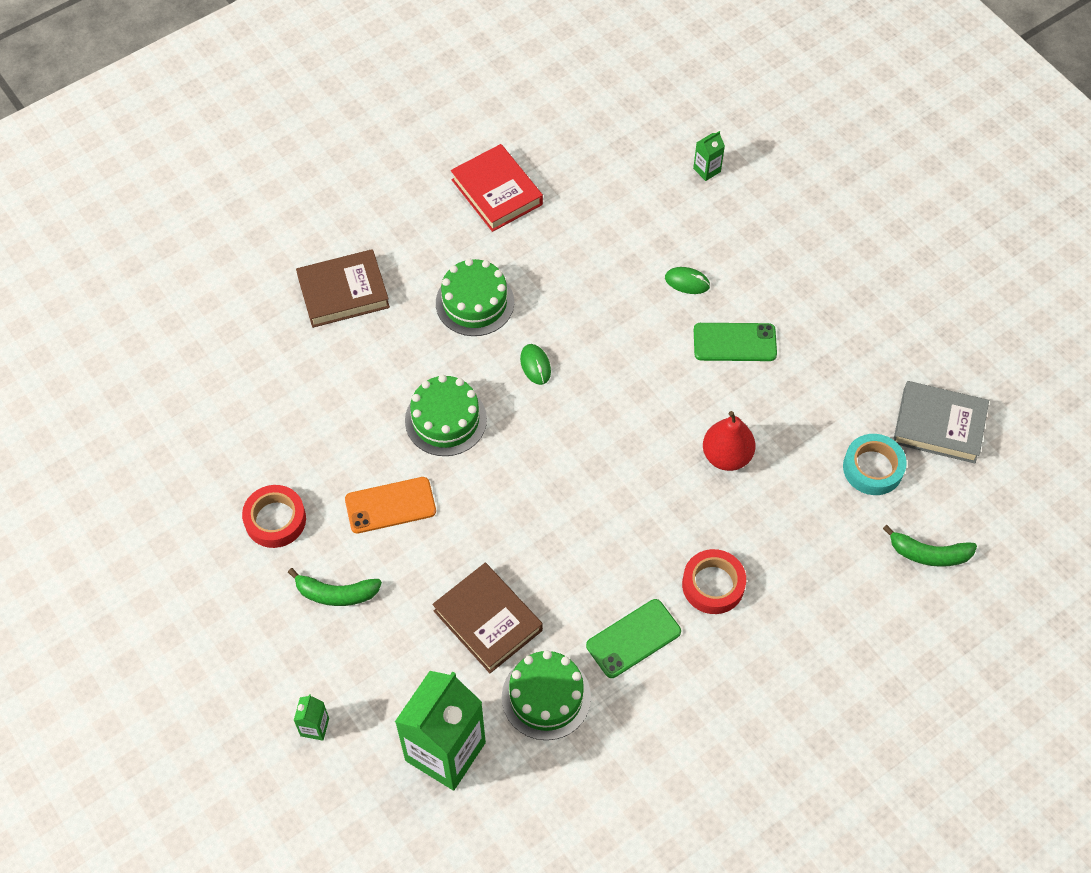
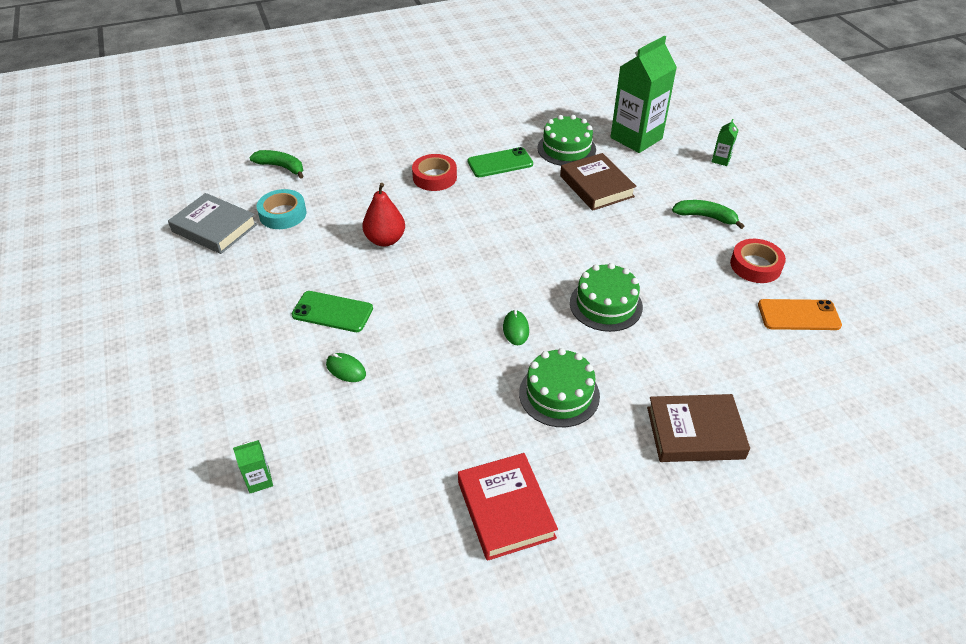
camera: 165 degrees left, 15 degrees down
(390, 505) = (660, 258): orange phone -> orange phone (798, 315)

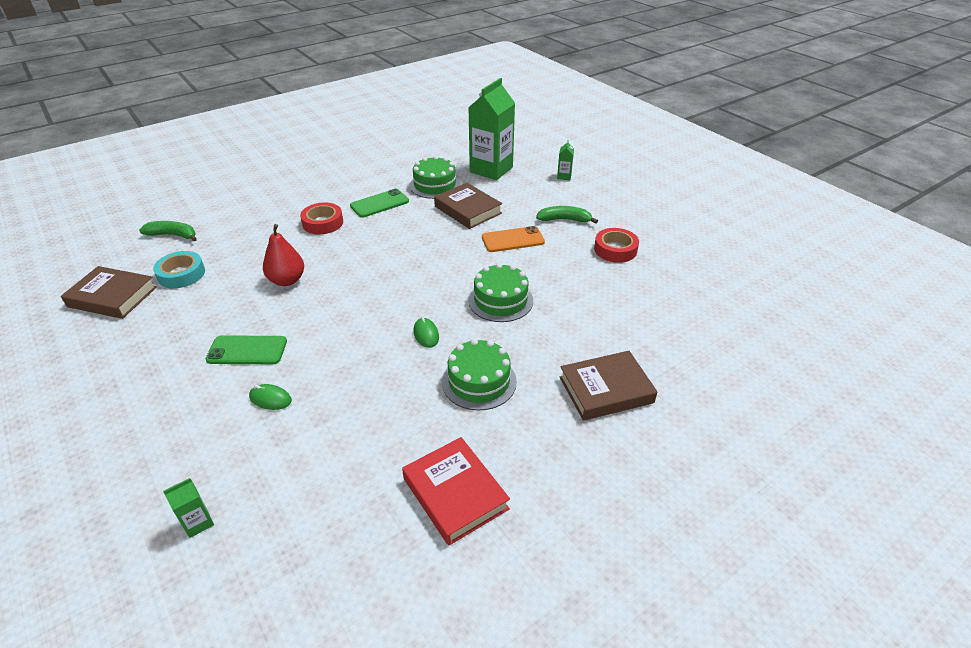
camera: 15 degrees left, 5 degrees down
(214, 228) = (112, 297): grey book -> brown book
(798, 315) = (661, 281): orange phone -> orange phone (512, 240)

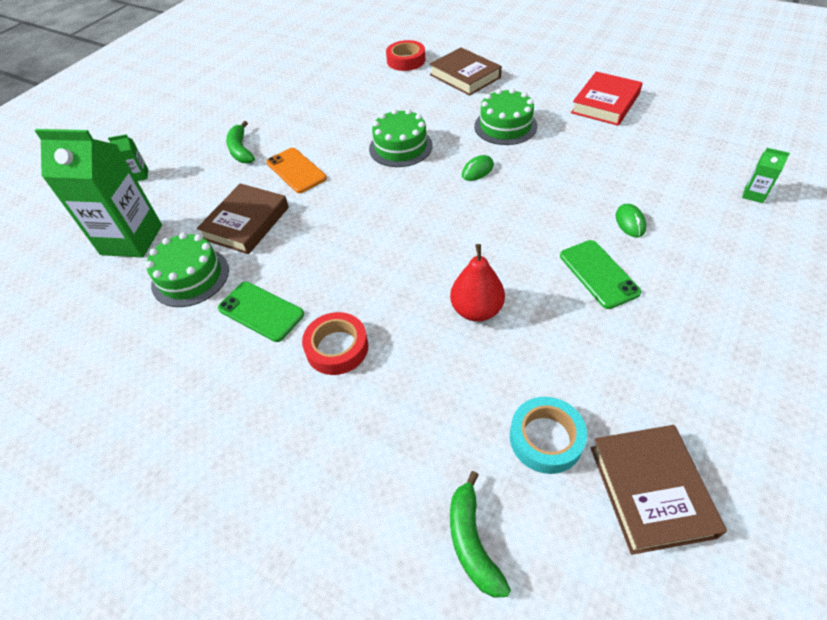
camera: 110 degrees left, 10 degrees up
(615, 250) = (283, 110): red tape -> red tape (406, 60)

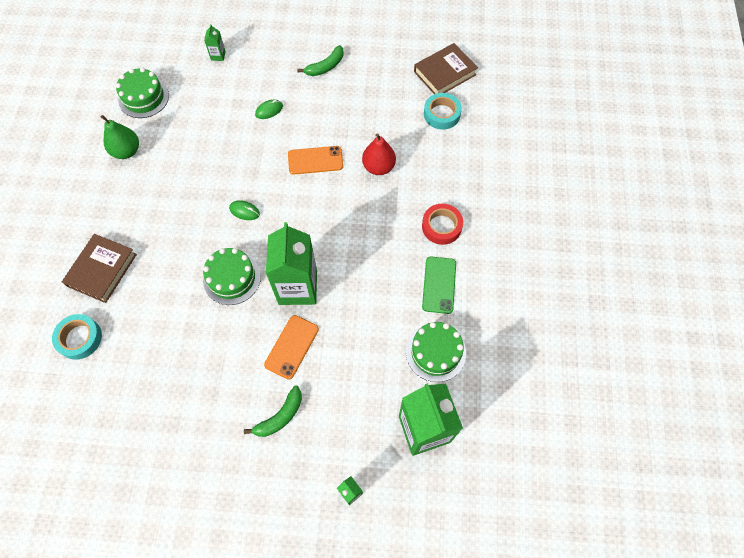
camera: 120 degrees left, 15 degrees up
(246, 223) = (367, 347): brown book -> none
(355, 189) = (298, 287): none -> green carton
(406, 60) = (80, 338): red tape -> turquoise tape
(472, 541) = (504, 127): green banana -> green banana (325, 66)
(505, 126) = (178, 211): green cake -> green cake (143, 97)
(521, 246) = (315, 160): none -> orange phone
(598, 274) = (322, 117): green phone -> none
(605, 103) = (127, 151): red book -> green pear

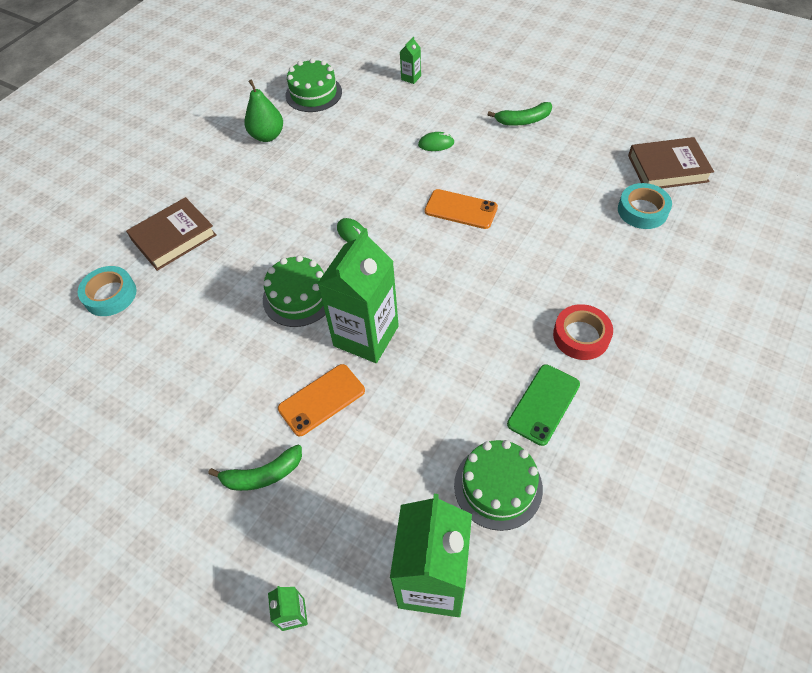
camera: 30 degrees right, 10 degrees down
(378, 167) = (533, 241): red pear -> none

